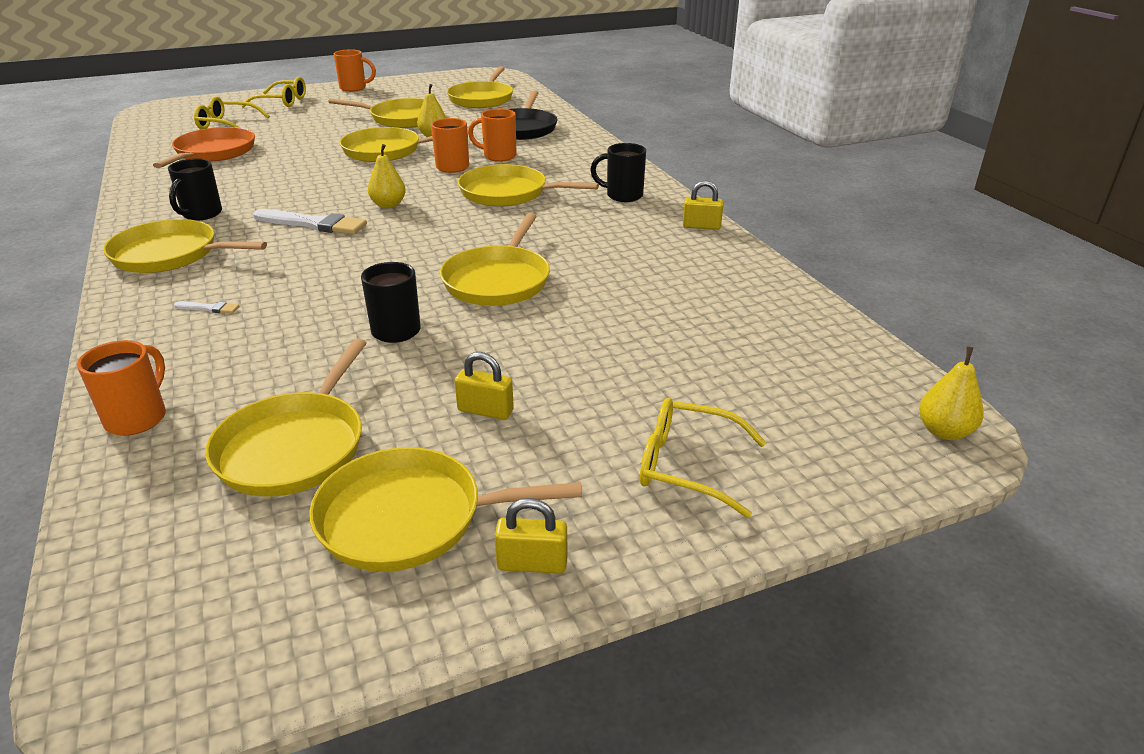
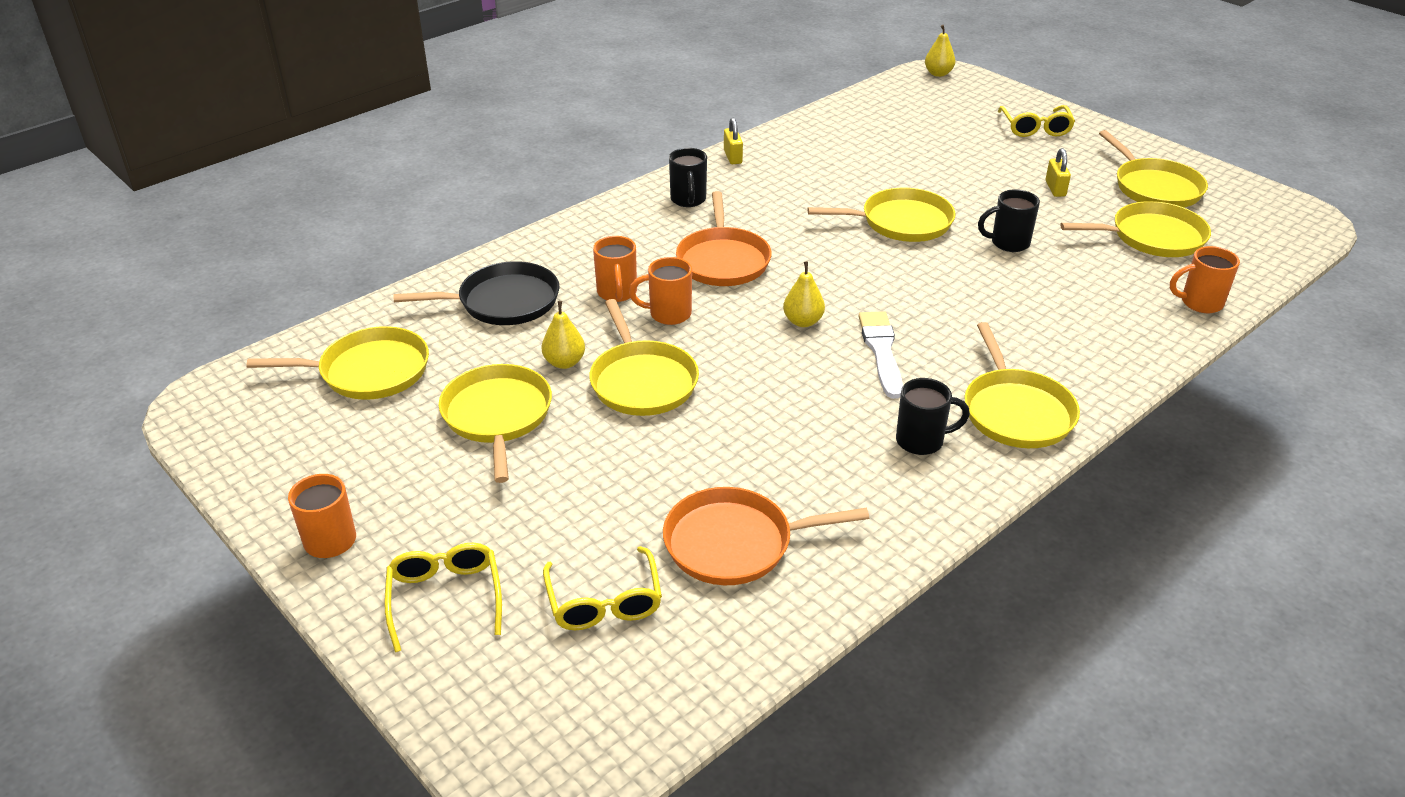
camera: 110 degrees left, 5 degrees up
(209, 308) = (1069, 339): white brush -> none
(508, 193) = (723, 260): yellow pan -> orange pan
(532, 564) = (1141, 152): yellow padlock -> none

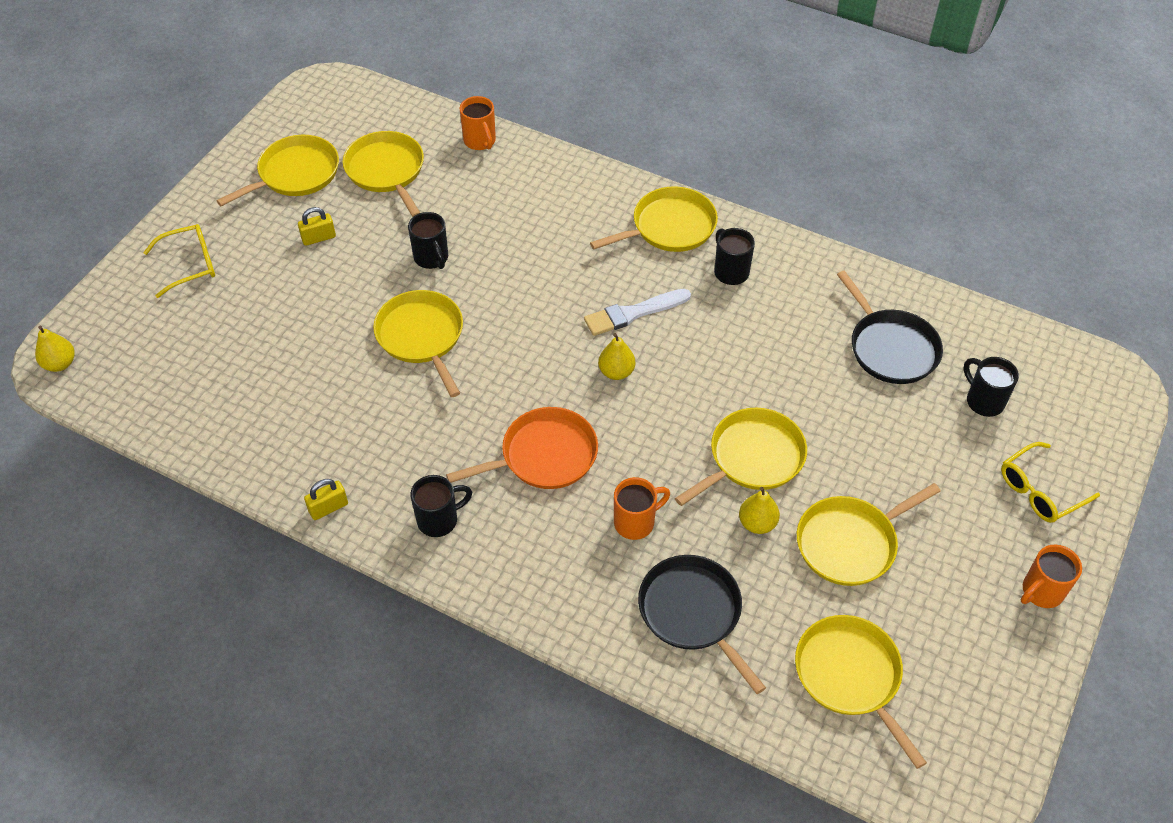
camera: 110 degrees left, 15 degrees up
(604, 602) = (983, 401): yellow glasses -> black mug
(668, 314) = (650, 470): orange mug -> none
(734, 543) = (890, 348): orange pan -> black pan

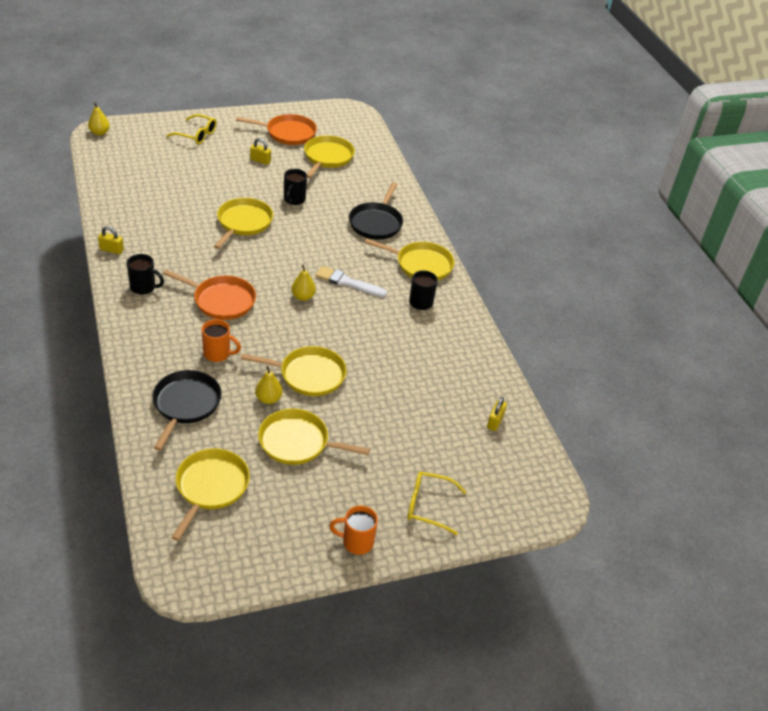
camera: 40 degrees right, 10 degrees down
(295, 174) = (288, 133): yellow pan -> orange pan
(480, 141) = (387, 174): orange mug -> none
(890, 348) = (451, 390): black pan -> black pan (376, 223)
(968, 345) = (495, 421): none -> yellow padlock
(983, 401) = (463, 448): black mug -> none

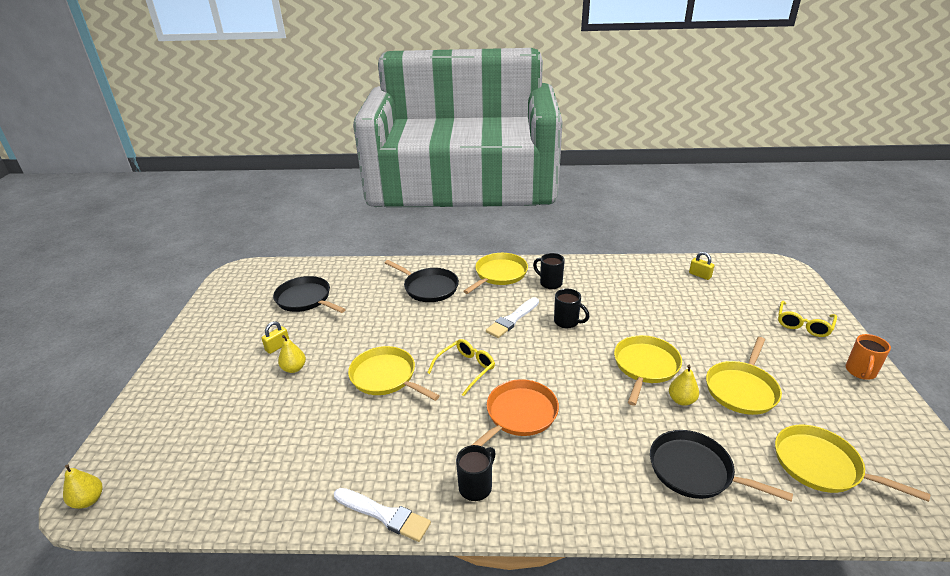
camera: 65 degrees left, 10 degrees down
(111, 250) = (384, 515): yellow padlock -> white brush
(196, 135) = (183, 393): yellow glasses -> yellow glasses (466, 369)
(218, 354) = (610, 430): orange mug -> none
(288, 133) = (242, 318): orange pan -> none
(294, 200) = (364, 333): black mug -> black mug (567, 322)
(303, 297) = (527, 352): yellow pear -> yellow pear (294, 368)
(327, 157) = (305, 299): yellow pan -> black pan

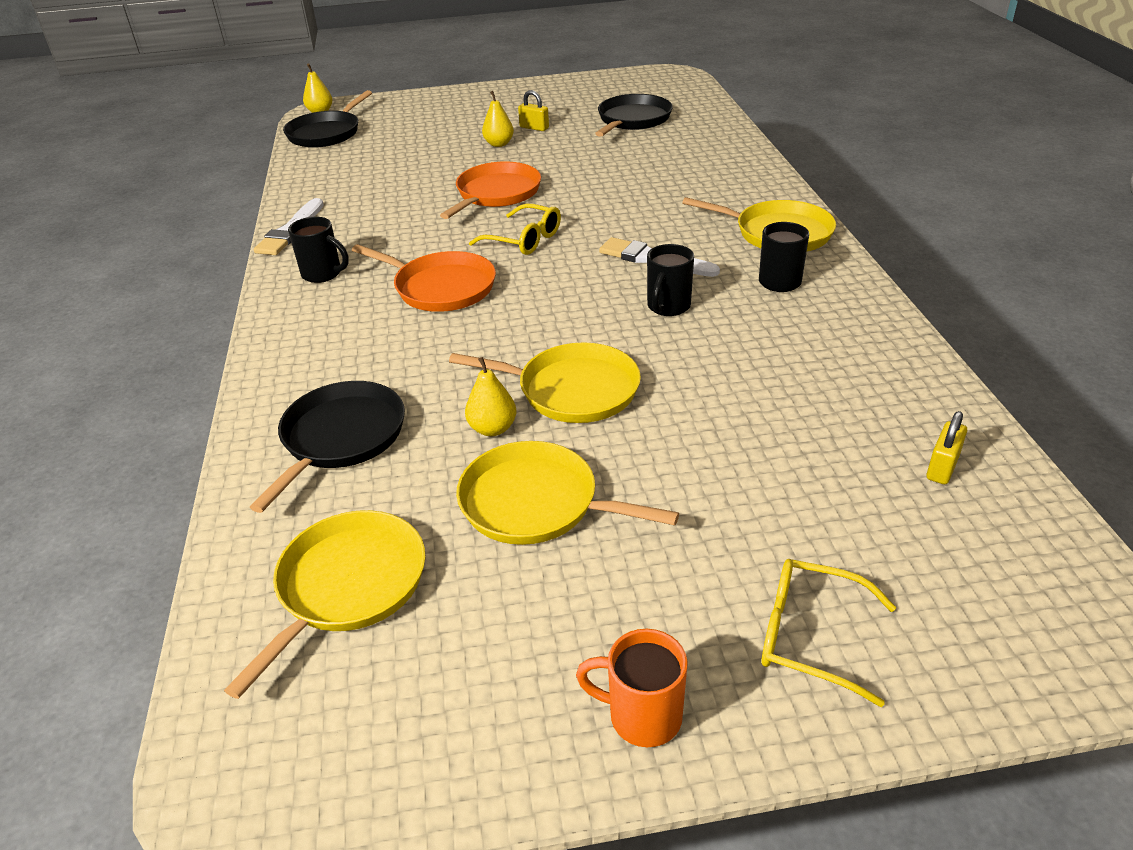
camera: 80 degrees right, 5 degrees up
(386, 377) = (496, 193): yellow pan -> orange pan
(429, 288) = (703, 186): black pan -> black pan (326, 133)

